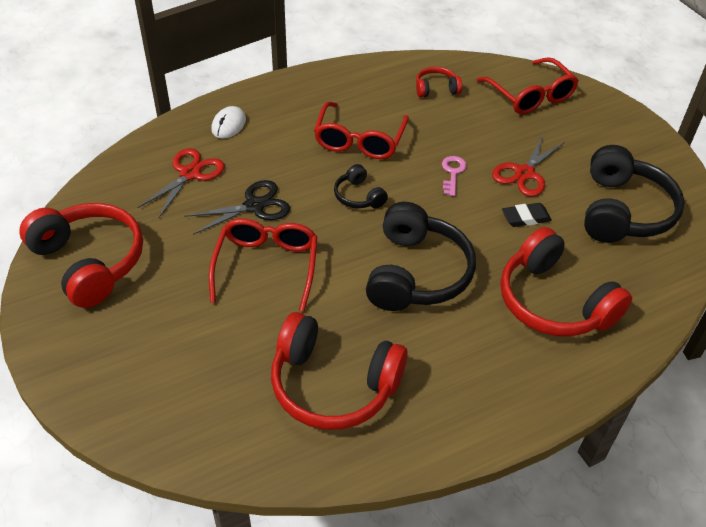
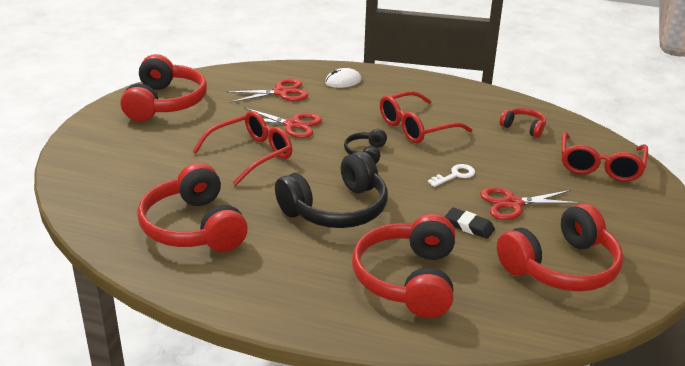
camera: 45 degrees right, 15 degrees down
(254, 206) = (292, 125): black scissors -> red scissors
(452, 173) = (455, 175): pink key -> white key
(623, 211) = (561, 267): black headphones -> red headphones

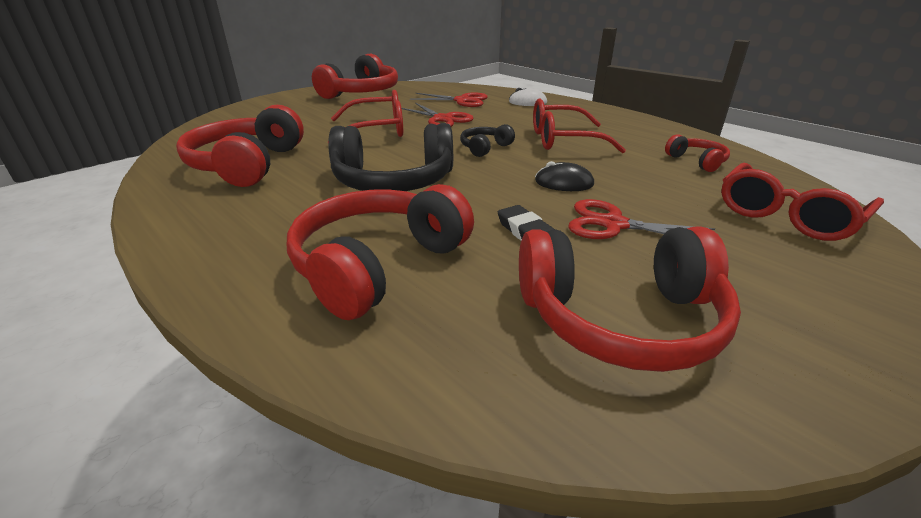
camera: 30 degrees right, 0 degrees up
(455, 175) = (564, 183): white key -> black mouse

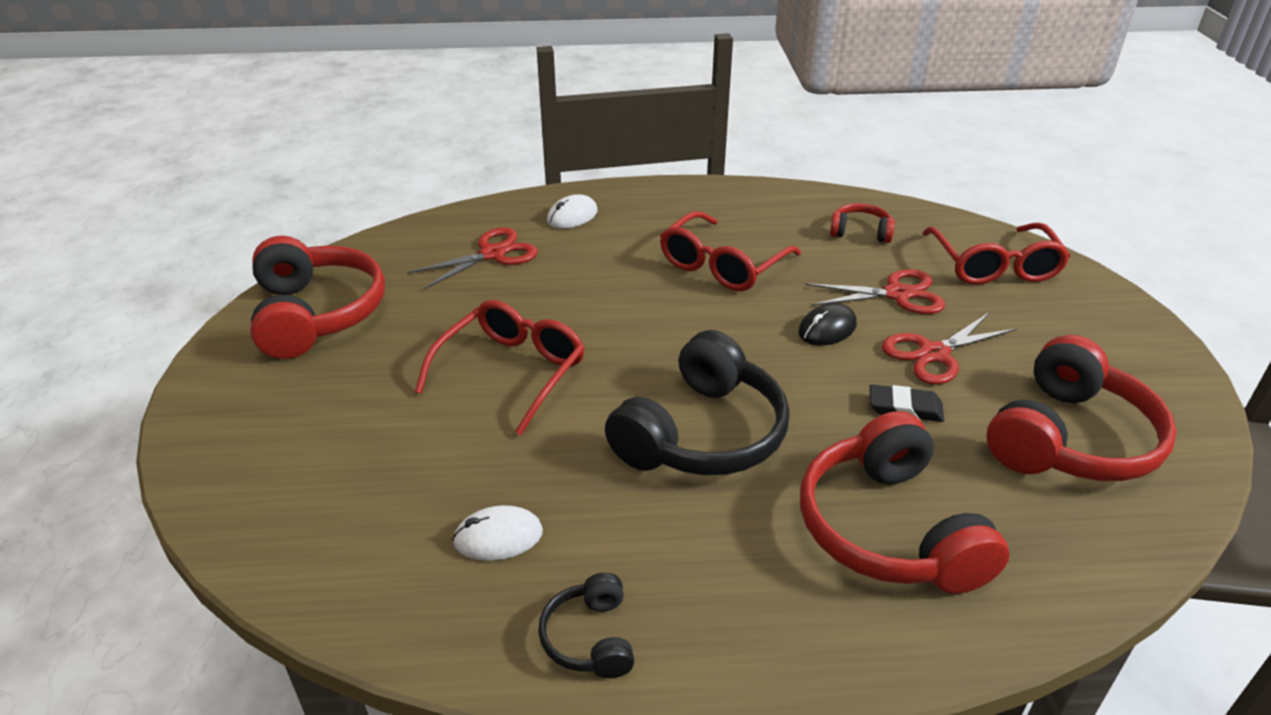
camera: 50 degrees left, 5 degrees up
(247, 164) = (498, 537): red headphones -> white mouse
(442, 119) = (543, 304): red scissors -> red scissors (897, 294)
(485, 148) = (681, 325): black headphones -> black headphones (590, 638)

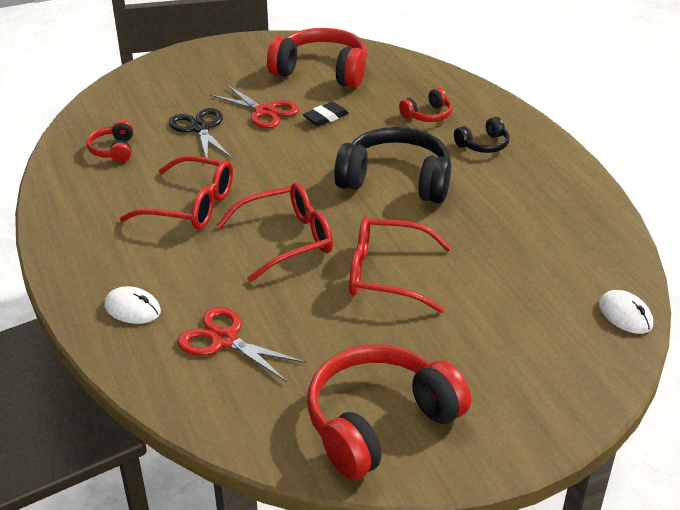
camera: 110 degrees left, 0 degrees up
(498, 537) = (534, 233): white mouse -> white mouse (625, 315)
(590, 638) = (568, 186): black headphones -> black headphones (483, 145)
(827, 329) = (257, 150): black mouse -> none
(889, 529) = (427, 115): red headphones -> red headphones, size x0.48
(897, 294) = (200, 128): red scissors -> black scissors
(905, 408) = (325, 117): black eraser -> black eraser turned 60 degrees clockwise
(994, 266) = (146, 96): red glasses -> red glasses (287, 240)

